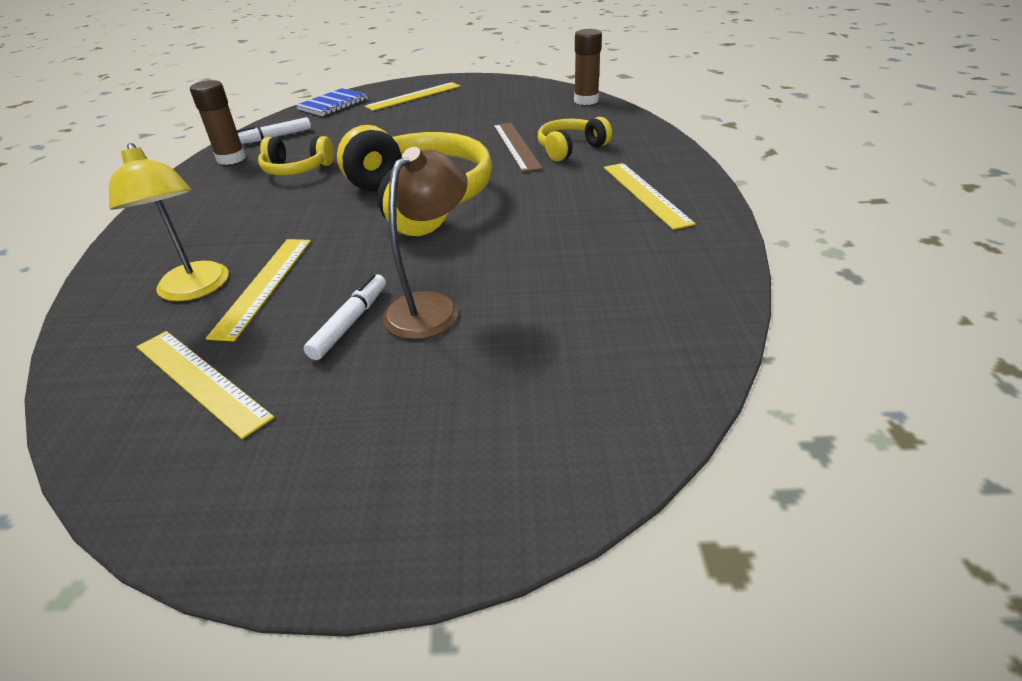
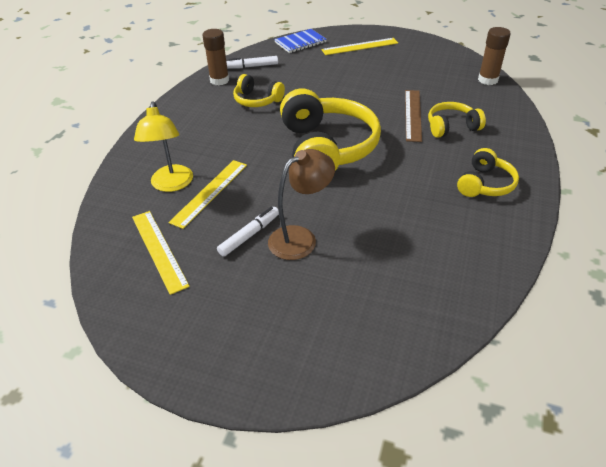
camera: 20 degrees right, 5 degrees up
(645, 194) = (485, 184): yellow ruler -> yellow headphones

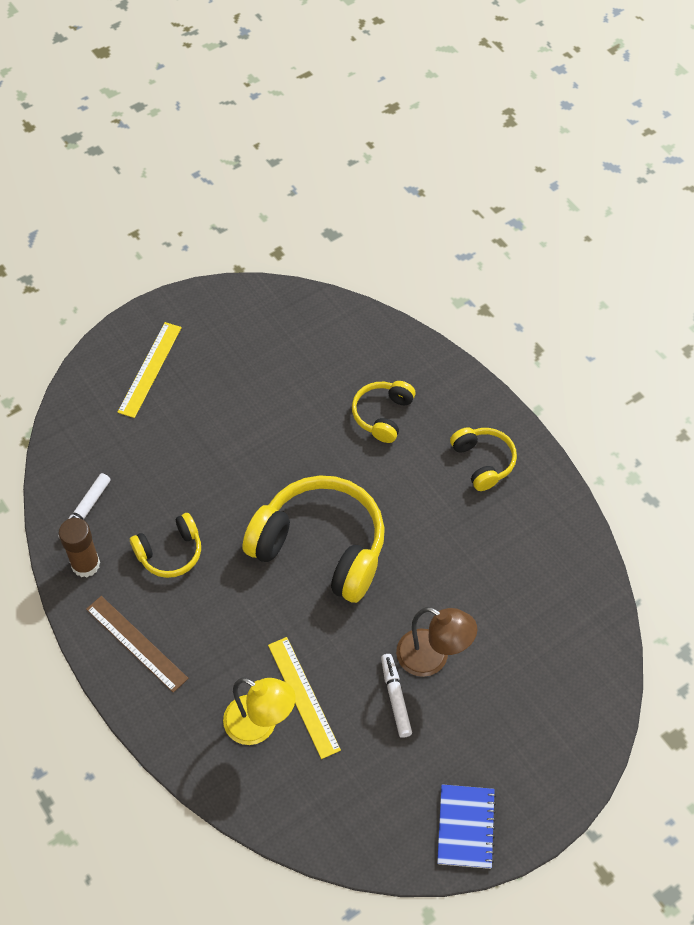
camera: 55 degrees left, 15 degrees up
(159, 250) = (354, 786): yellow ruler -> none
(300, 42) = (76, 421): blue notebook -> blue notebook (465, 827)
(300, 238) = (432, 658): brown lamp -> brown lamp turned 120 degrees clockwise
(413, 115) = (333, 429): brown ruler -> brown ruler (136, 643)
(488, 80) = (335, 314): brown glue stick -> none

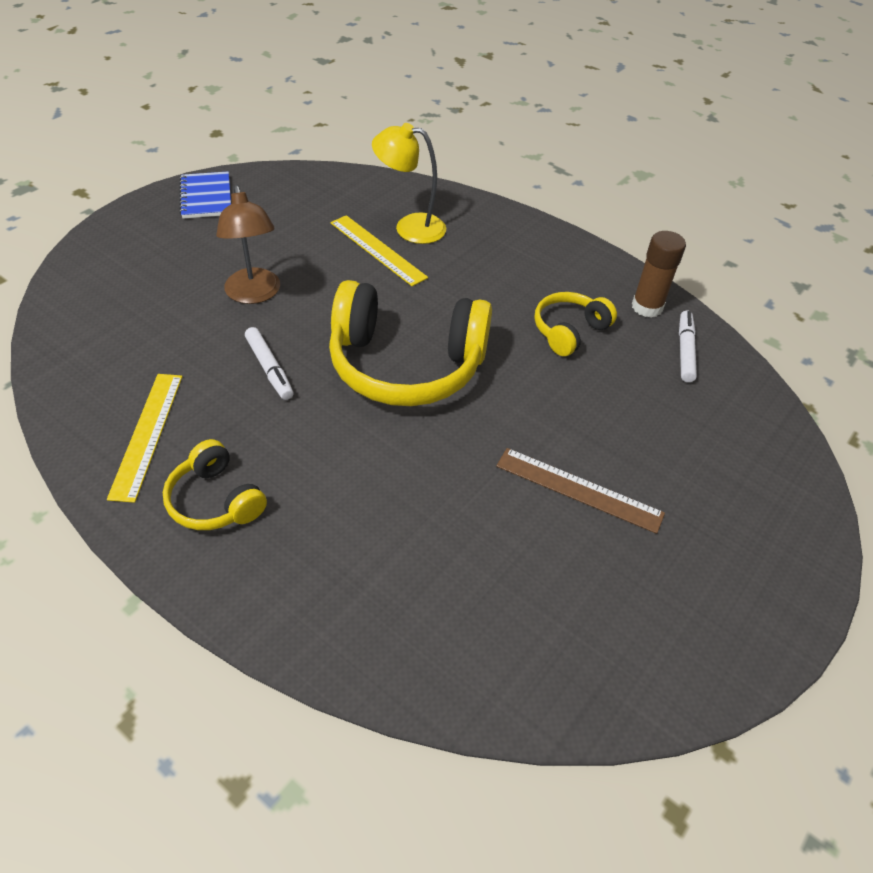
camera: 160 degrees right, 10 degrees down
(136, 643) = (554, 260): brown ruler -> brown ruler (578, 490)
(150, 369) = (735, 525): yellow ruler -> yellow ruler (147, 434)
(383, 415) = (377, 534): yellow headphones -> none
(395, 698) = (287, 262): white marker -> white marker (269, 368)
(432, 658) = (254, 294): brown lamp -> brown lamp turned 120 degrees counterclockwise

